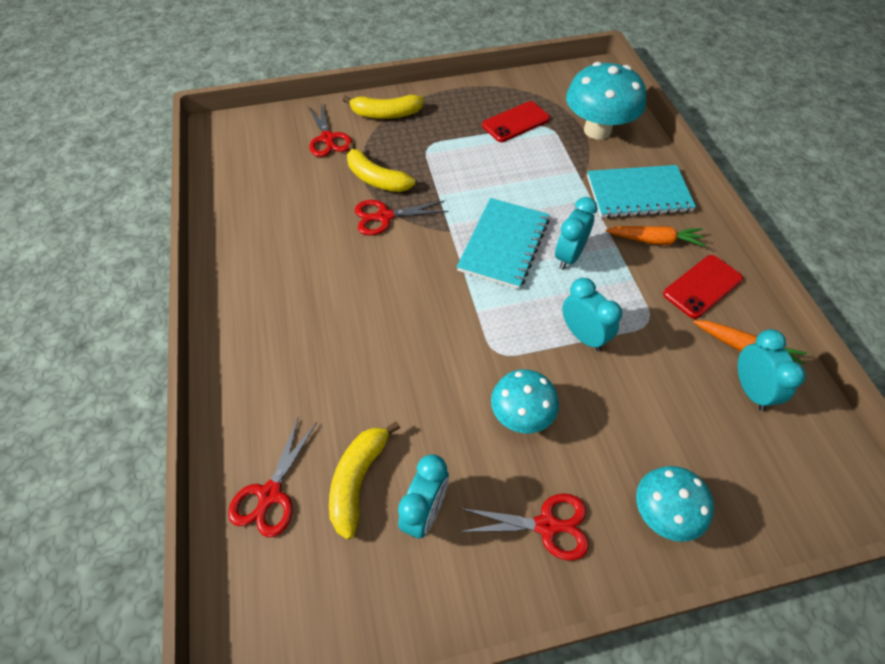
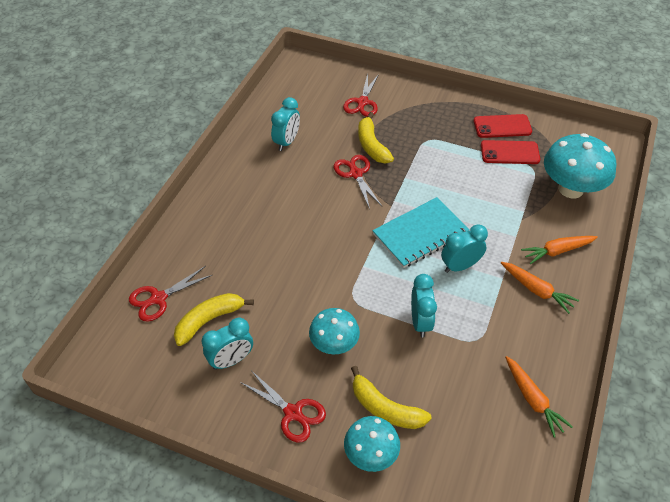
camera: 35 degrees right, 5 degrees down
(384, 217) = (355, 174): red scissors -> red scissors turned 45 degrees clockwise
(386, 114) = (417, 103): yellow banana -> yellow banana (385, 408)
(638, 194) = (557, 251): turquoise notebook -> orange carrot
(702, 286) = (542, 341): red phone -> red phone (502, 126)
(750, 390) = (507, 425): turquoise clock -> turquoise clock (287, 142)

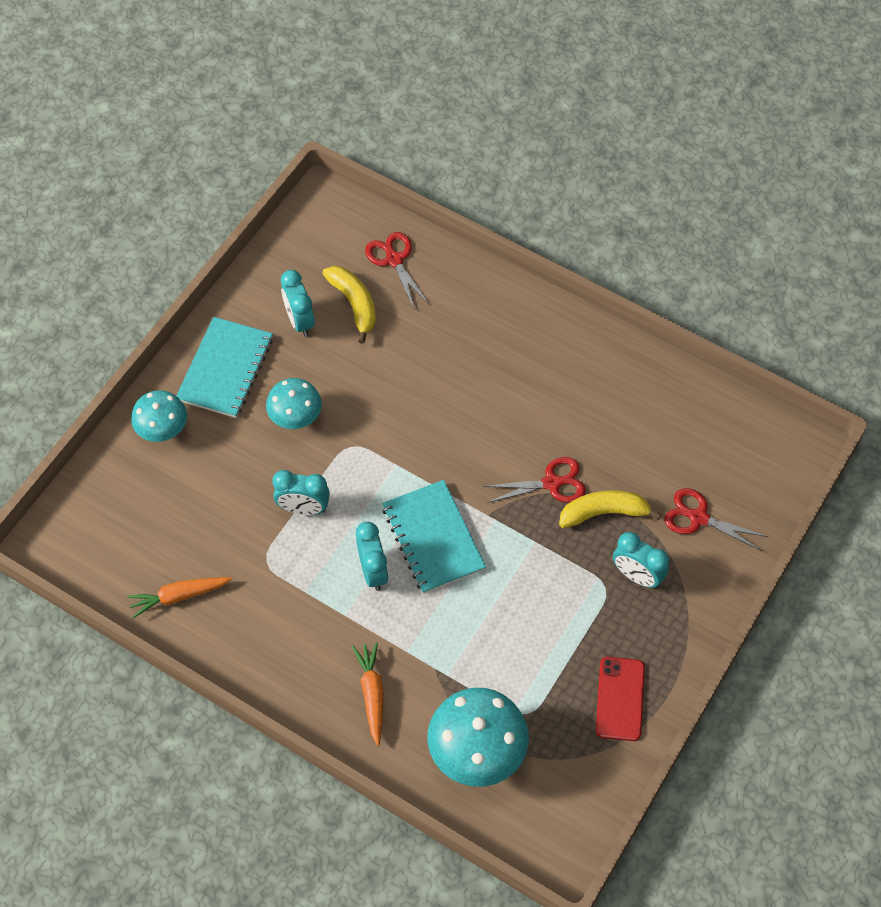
camera: 100 degrees right, 10 degrees up
(287, 142) = (626, 410): turquoise clock -> turquoise clock (637, 576)
(293, 413) = (225, 369): red scissors -> turquoise notebook
(385, 408) = (208, 452): yellow banana -> none
(509, 153) = (562, 692): red phone -> none
(536, 290) = (318, 648): orange carrot -> none

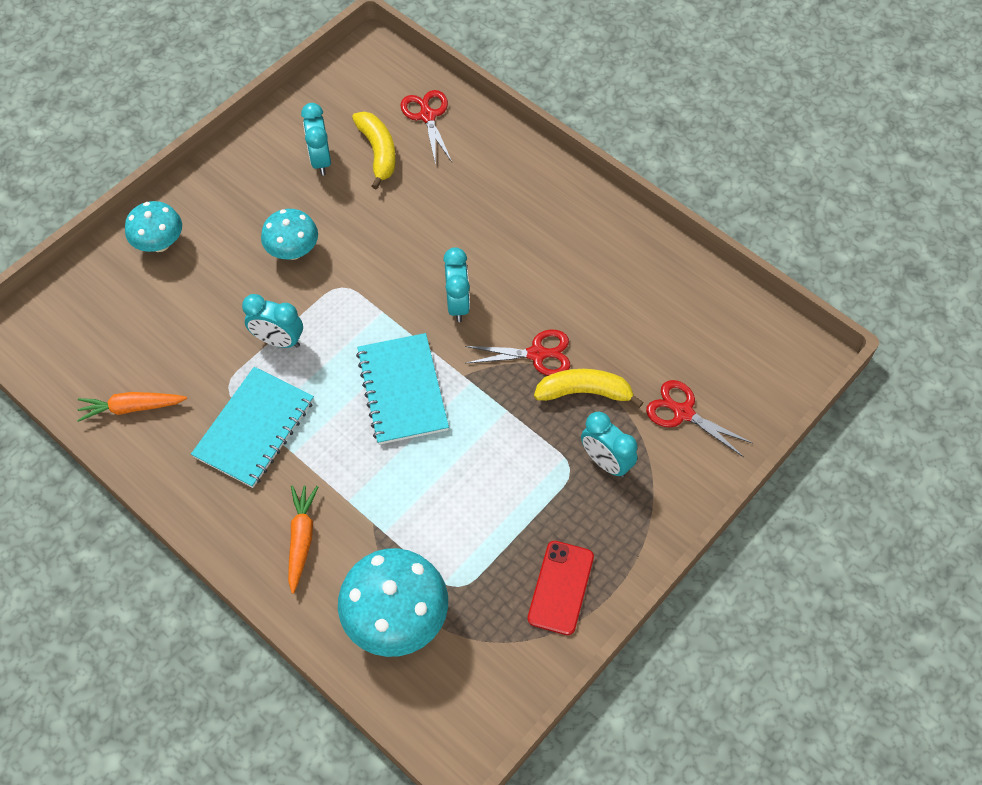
camera: 10 degrees right, 0 degrees up
(225, 369) = (236, 195): turquoise notebook -> turquoise notebook (254, 428)
(373, 571) = (333, 414): turquoise clock -> turquoise clock (457, 304)

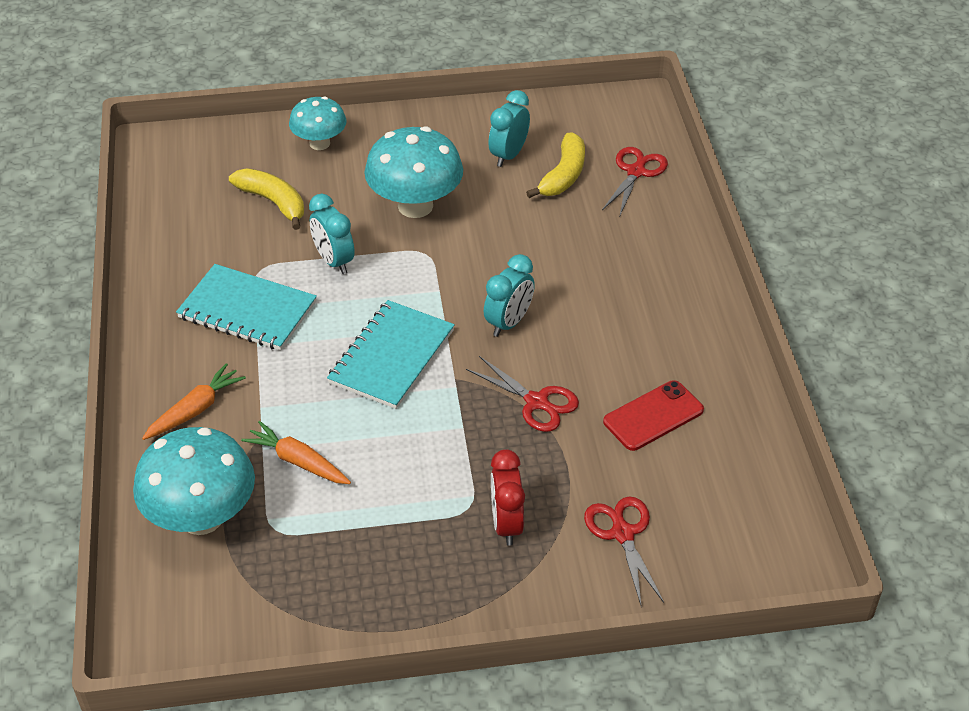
camera: 40 degrees right, 15 degrees down
(131, 408) = (176, 240): orange carrot -> orange carrot (298, 461)
(254, 428) = (247, 310): turquoise notebook -> turquoise notebook turned 45 degrees clockwise
(293, 251) = (415, 206): turquoise mushroom -> turquoise mushroom, size x1.63
(560, 587) = (358, 592): red phone -> red phone (653, 416)
(584, 392) = (547, 458): yellow banana -> yellow banana (273, 202)
(606, 462) = (506, 524): turquoise clock -> red clock

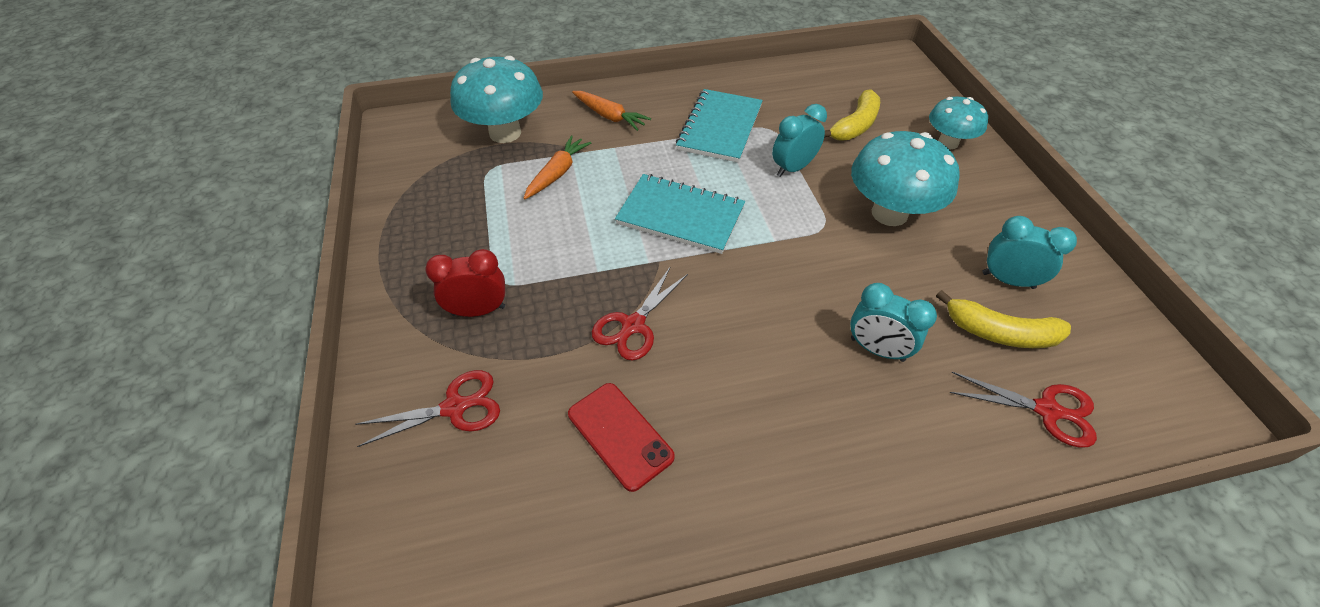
camera: 85 degrees right, 5 degrees up
(509, 323) = (742, 296): turquoise clock -> turquoise clock (877, 349)

